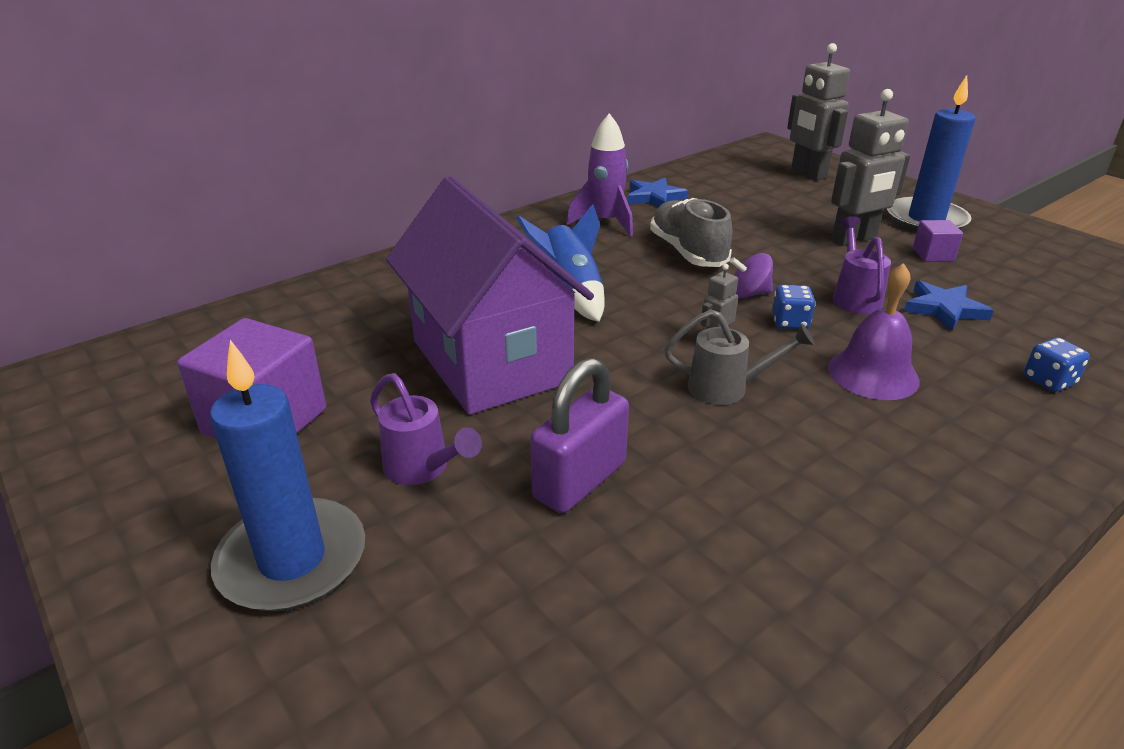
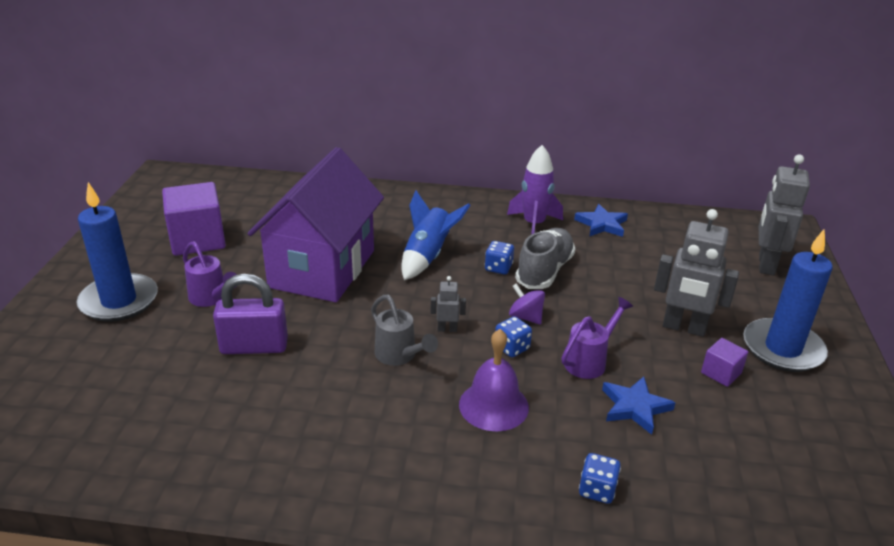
camera: 45 degrees right, 0 degrees up
(423, 469) = (211, 298): purple watering can -> purple watering can turned 45 degrees counterclockwise
(649, 269) = (498, 268): none -> blue dice

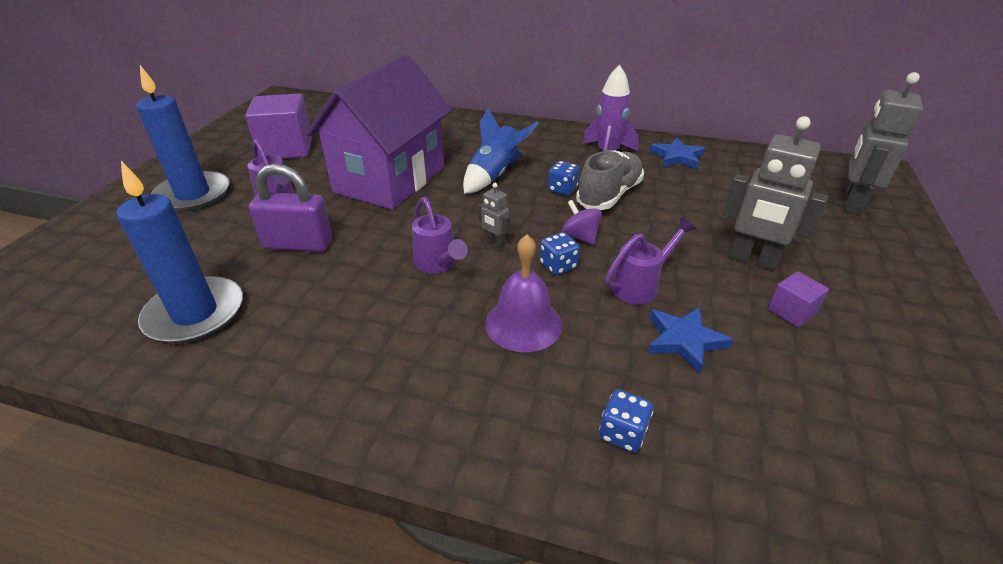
camera: 10 degrees right, 5 degrees up
(399, 356) = (438, 265): grey watering can -> purple watering can
(447, 329) = (495, 242): grey robot -> grey robot turned 150 degrees counterclockwise
(782, 349) = (868, 291): blue candle -> blue candle (195, 314)

